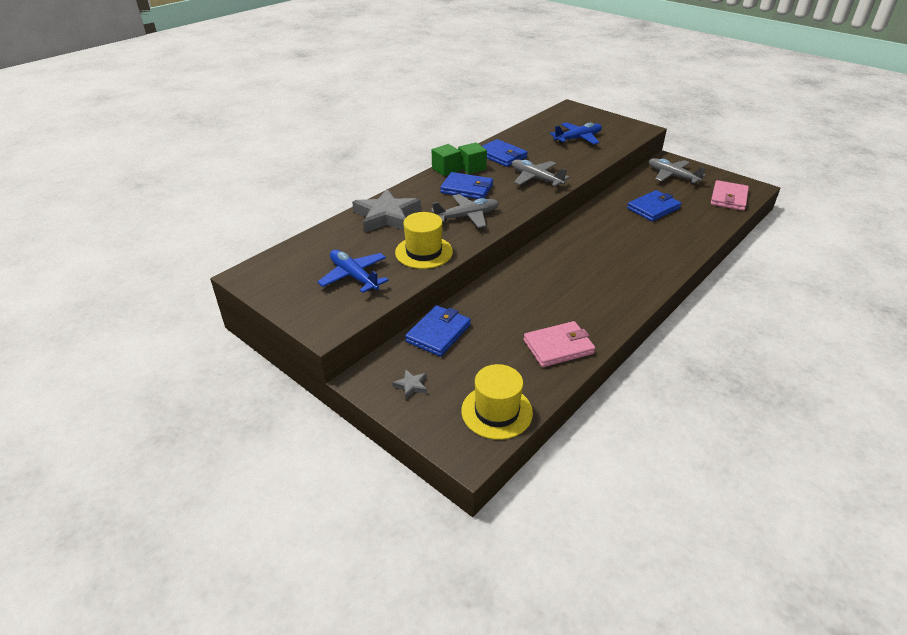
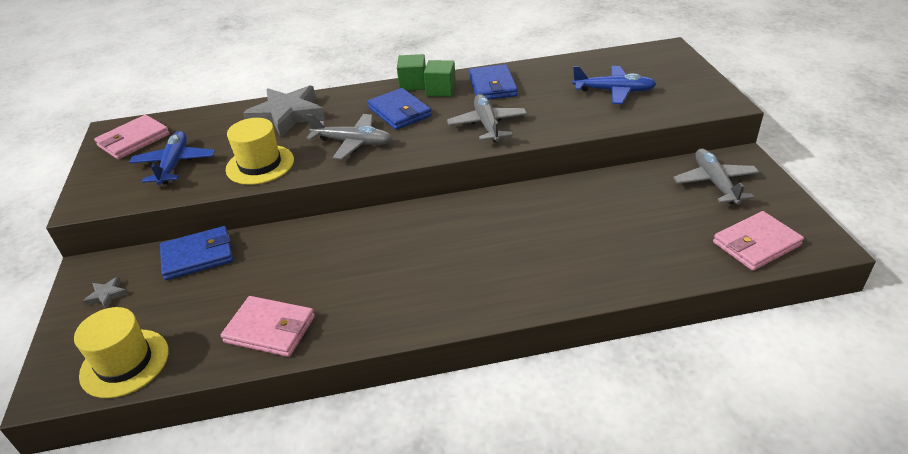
camera: 40 degrees right, 0 degrees up
(283, 274) = (134, 140): none -> pink wallet
(653, 208) = (621, 216): blue wallet -> none

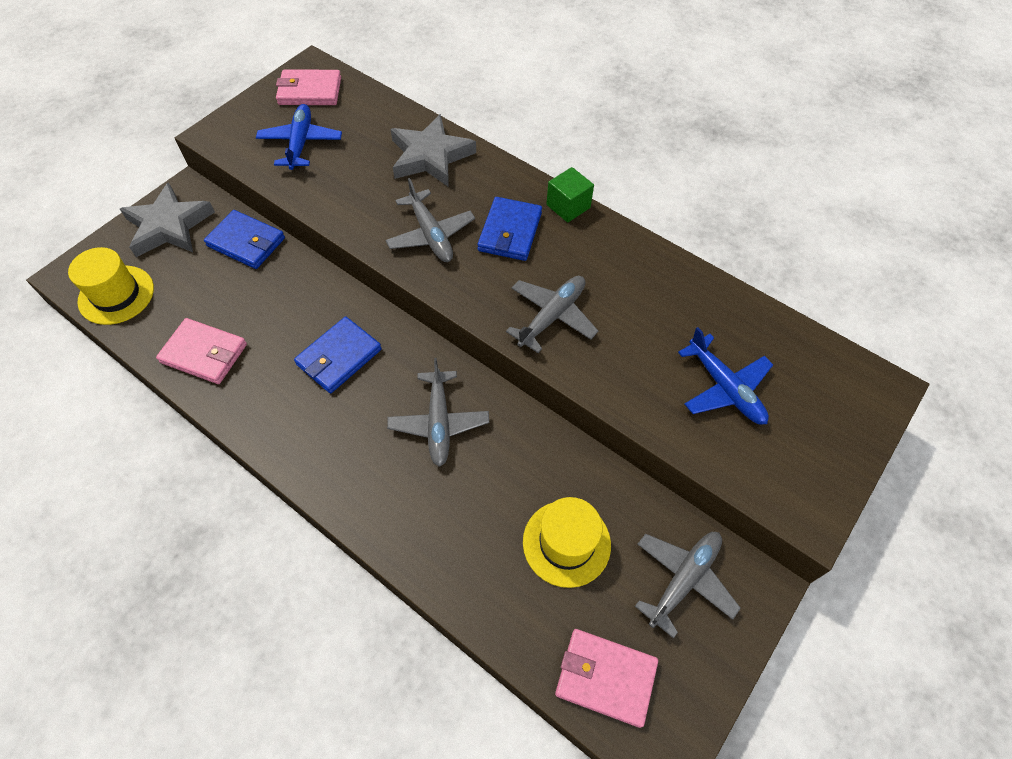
camera: 45 degrees right, 20 degrees up
(107, 295) = (169, 226): grey star -> grey star, size x2.43
(174, 164) = (301, 143): blue plane -> blue plane turned 45 degrees counterclockwise
(260, 165) = (345, 197): yellow hat -> yellow hat (566, 543)
(270, 329) = (204, 353): pink wallet -> pink wallet turned 45 degrees counterclockwise
(441, 90) = (578, 236): green cube -> none
(492, 86) = (627, 272): blue wallet -> blue wallet (339, 357)
(494, 229) = (439, 423): none -> grey plane

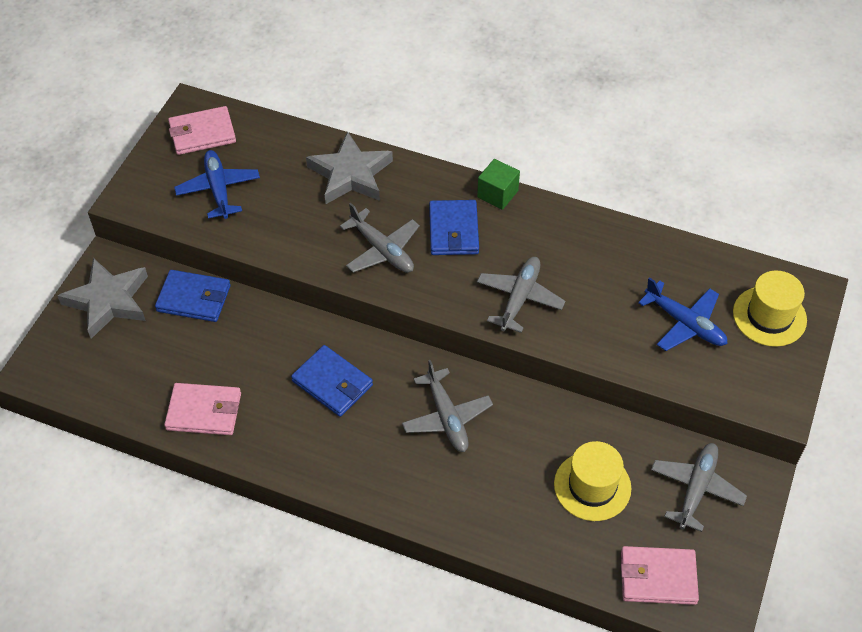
camera: 15 degrees left, 5 degrees down
(116, 295) = (90, 379): yellow hat -> yellow hat (769, 316)
(339, 357) = (332, 383): blue wallet -> blue wallet turned 75 degrees counterclockwise

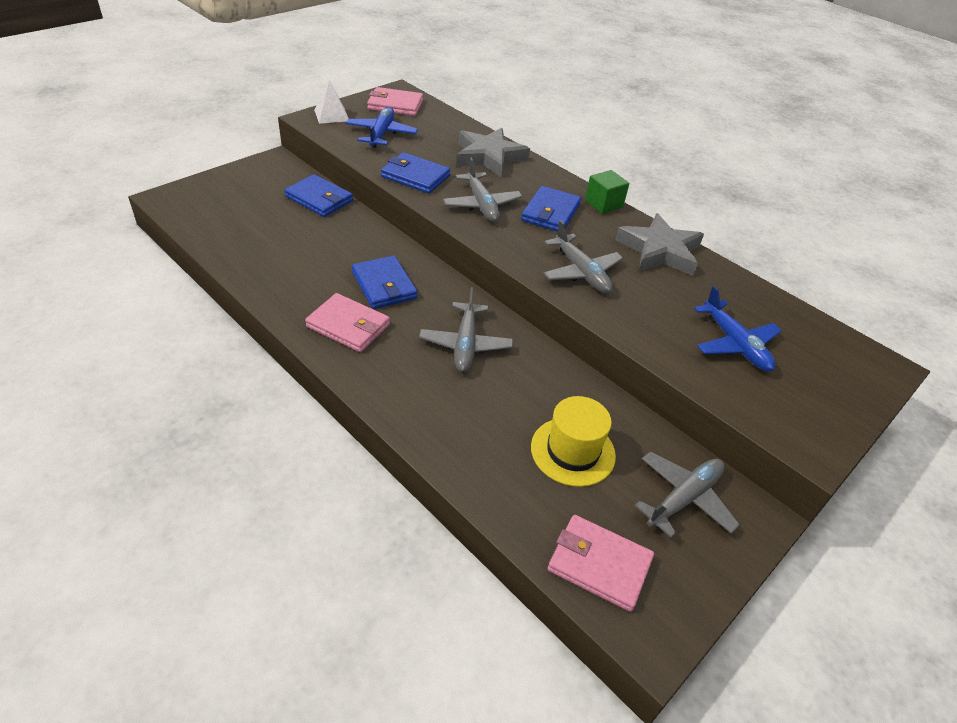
camera: 20 degrees right, 10 degrees down
(108, 301) = (256, 179): grey star -> grey star (659, 251)
(145, 183) = (331, 115): none -> white pyramid
(204, 411) = (266, 265): pink wallet -> pink wallet (348, 326)
(294, 239) = (415, 176): none -> blue wallet
(519, 298) = (581, 272): grey plane -> grey plane turned 105 degrees clockwise
(769, 316) = (829, 369): yellow hat -> none

